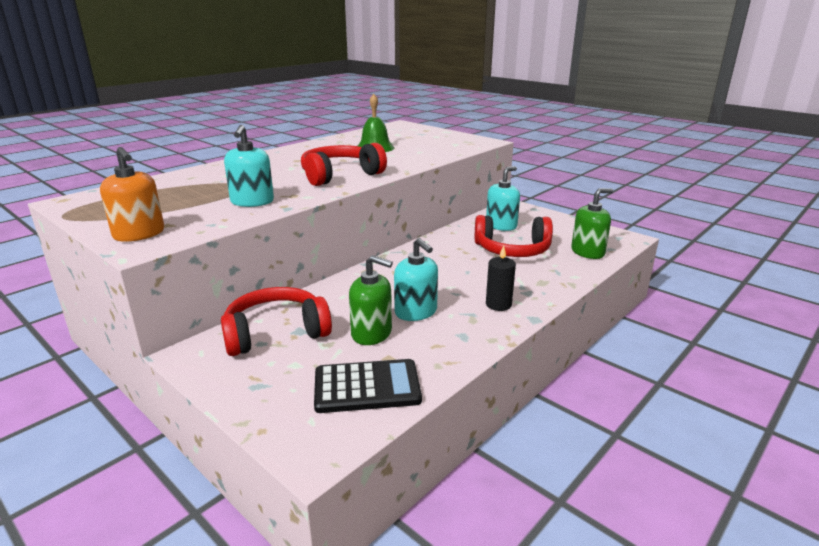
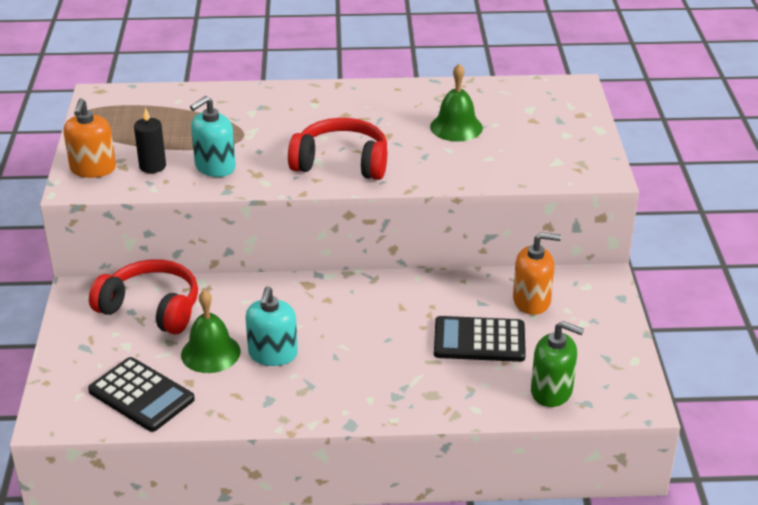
camera: 45 degrees right, 10 degrees up
(372, 333) = (210, 353): green soap dispenser -> green bell
(498, 304) = (348, 391): black candle -> black candle (152, 166)
(501, 225) = (531, 301): turquoise soap dispenser -> orange soap dispenser
(512, 250) = (479, 340): red headphones -> black calculator

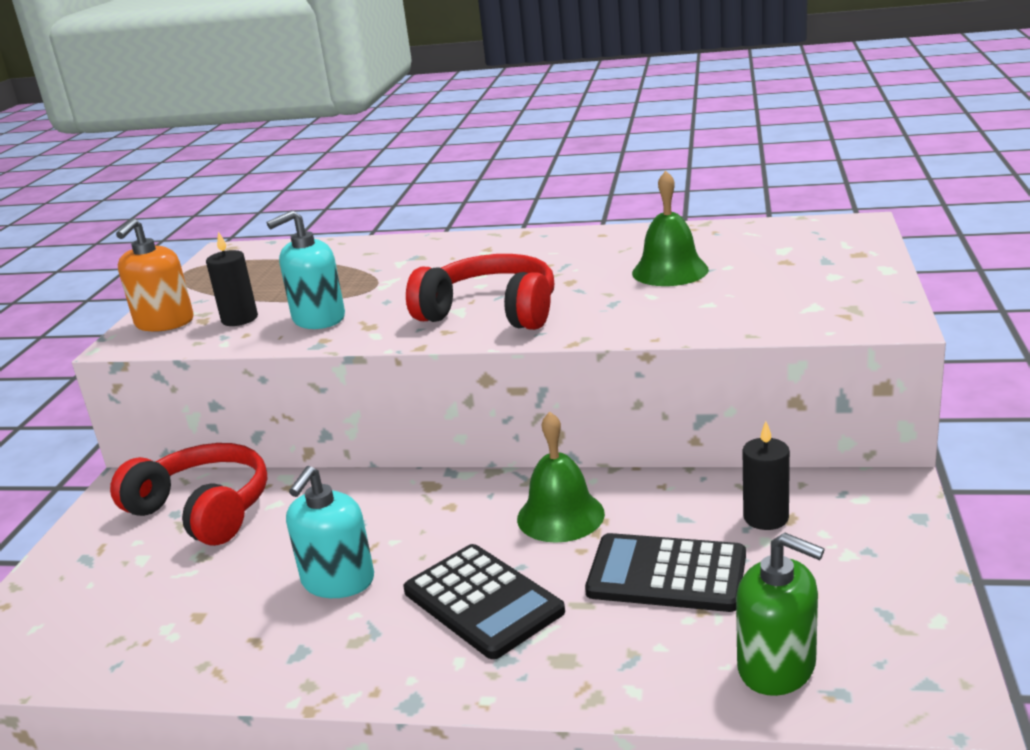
camera: 15 degrees right, 10 degrees down
(141, 395) = (119, 632): black calculator -> black calculator (483, 601)
(210, 353) = (250, 574): green bell -> green bell (560, 516)
(531, 301) = (766, 518): orange soap dispenser -> black candle

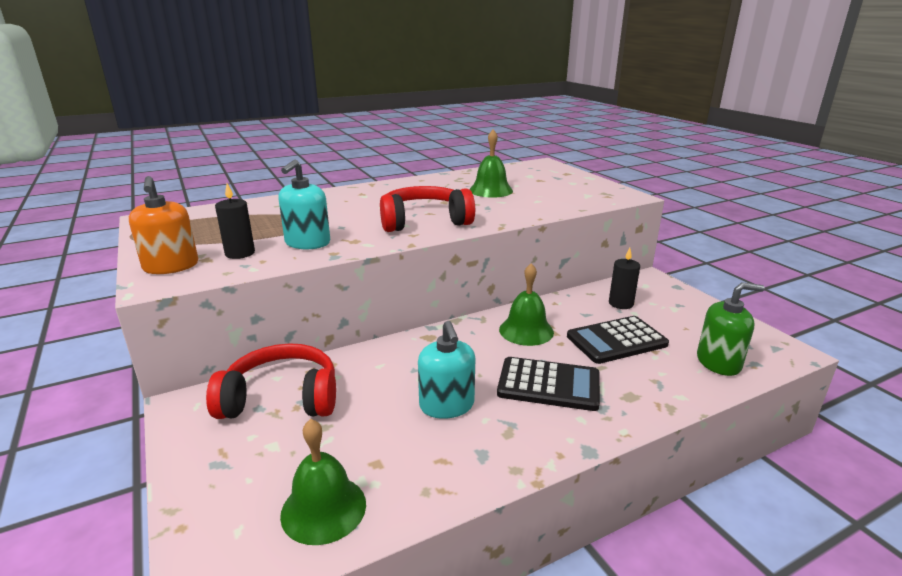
camera: 40 degrees left, 0 degrees up
(108, 640) = (323, 508): none -> green bell

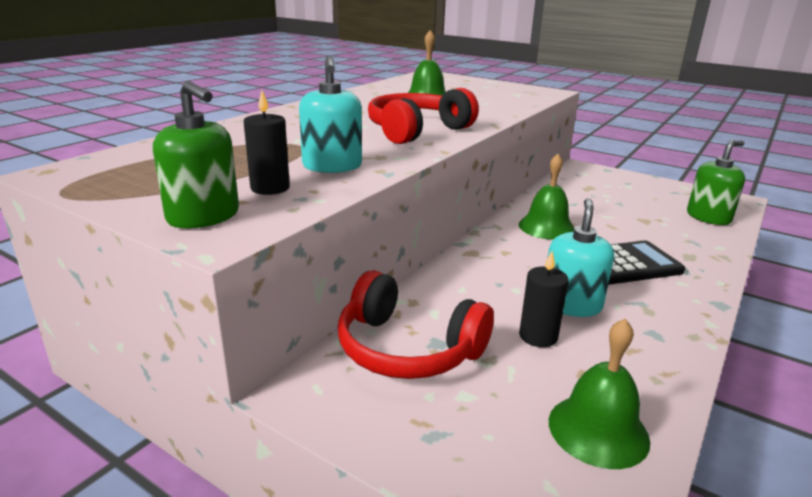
camera: 30 degrees left, 0 degrees up
(171, 266) = (203, 216): orange soap dispenser -> green soap dispenser
(281, 398) = (407, 349): red headphones -> red headphones turned 120 degrees counterclockwise
(447, 405) = (571, 305): turquoise soap dispenser -> turquoise soap dispenser turned 120 degrees counterclockwise
(616, 340) = (623, 218): black calculator -> none
(621, 303) = (587, 190): black candle -> black candle (538, 336)

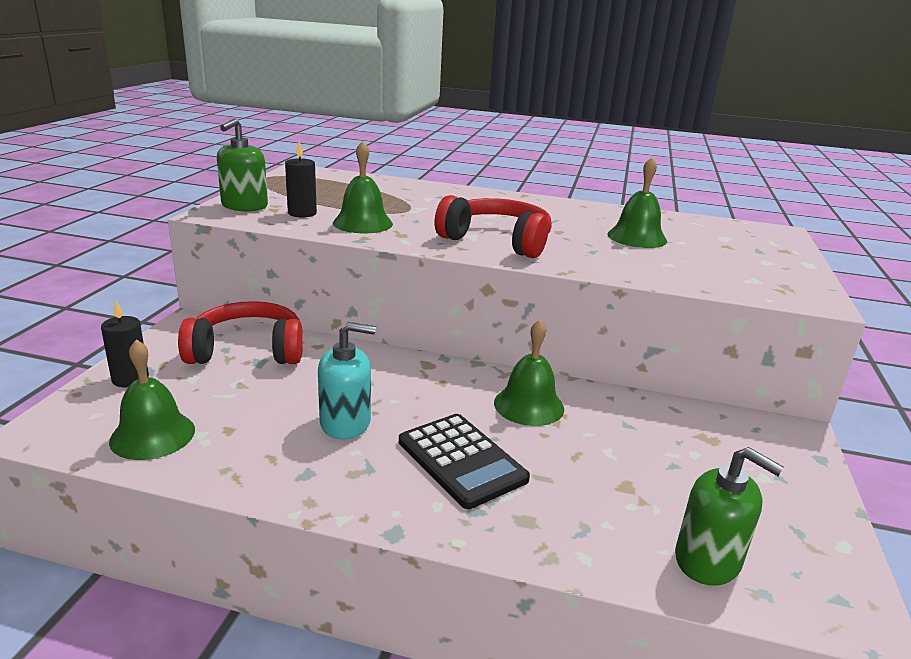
camera: 70 degrees right, 0 degrees up
(332, 166) = (362, 223): turquoise soap dispenser -> green bell
(407, 349) = (248, 351): red headphones -> red headphones turned 75 degrees clockwise
(538, 336) = (281, 405): black candle -> black candle (130, 379)

